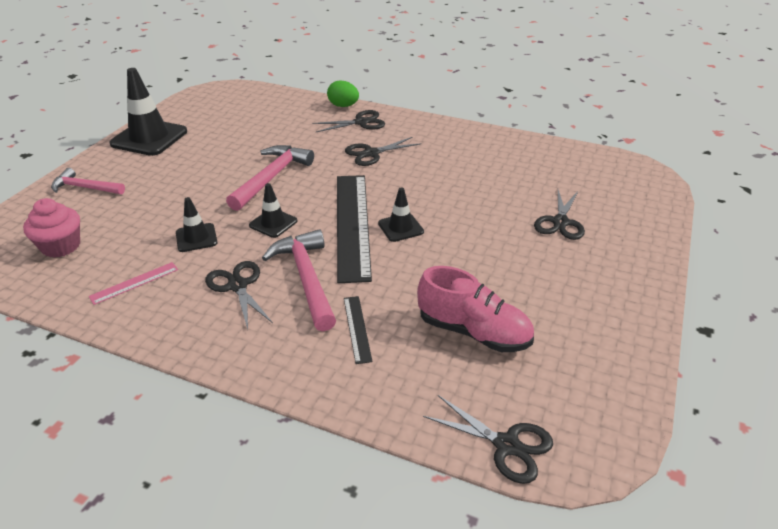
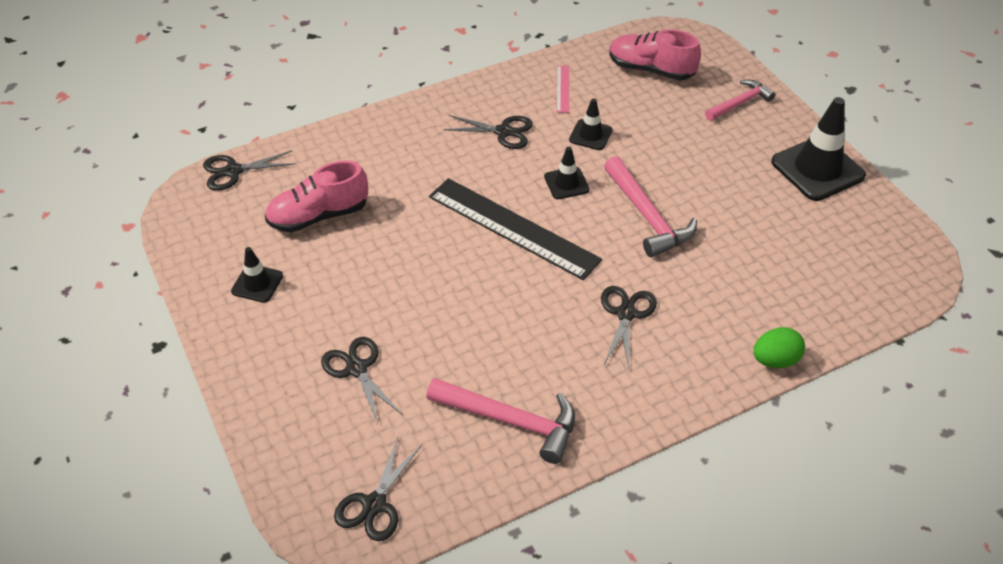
camera: 130 degrees right, 10 degrees up
(61, 246) = (651, 70): pink cupcake -> pink shoe
(306, 279) = (472, 167): pink hammer -> pink hammer (510, 420)
(357, 328) = (392, 164): black ruler -> none
(361, 122) = (711, 349): black scissors -> black scissors (374, 504)
(400, 227) = (474, 254): black traffic cone -> black traffic cone (257, 283)

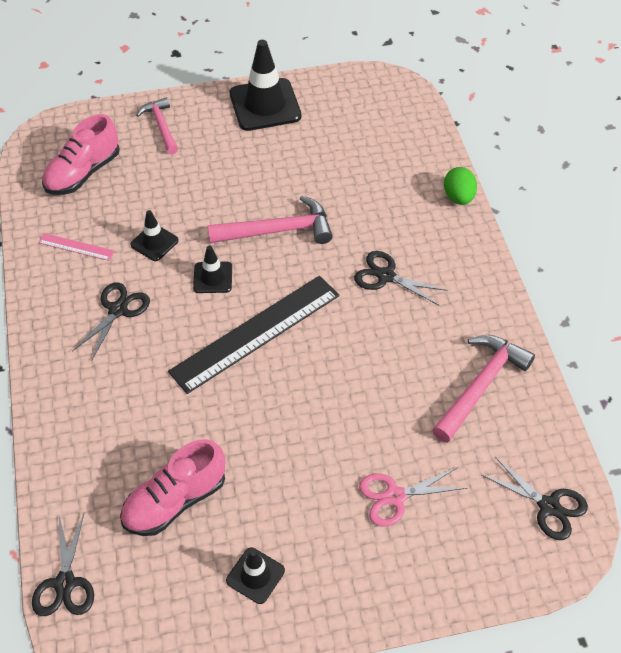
camera: 75 degrees left, 5 degrees up
(319, 216) = (175, 501): pink shoe -> pink shoe turned 60 degrees clockwise
(357, 369) = (395, 496): black scissors -> pink scissors

